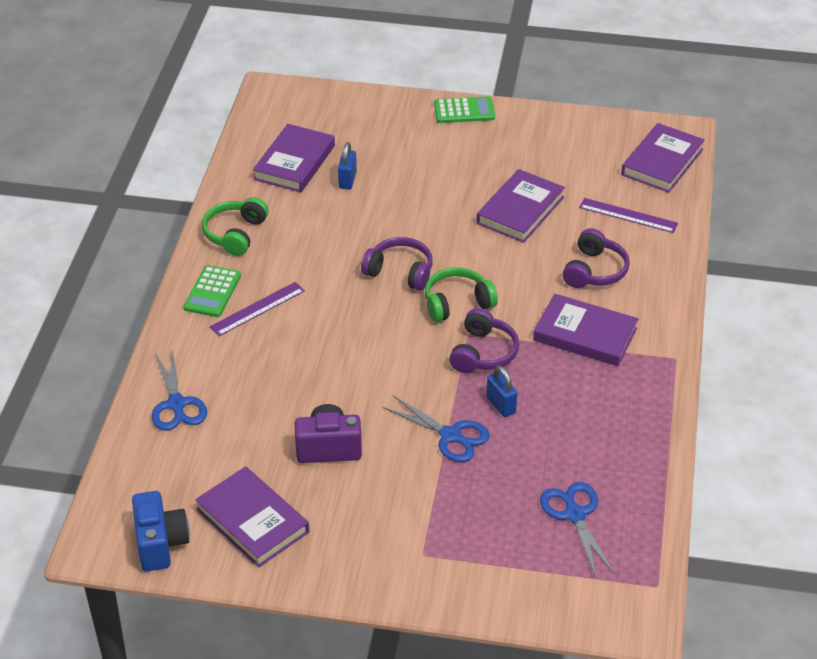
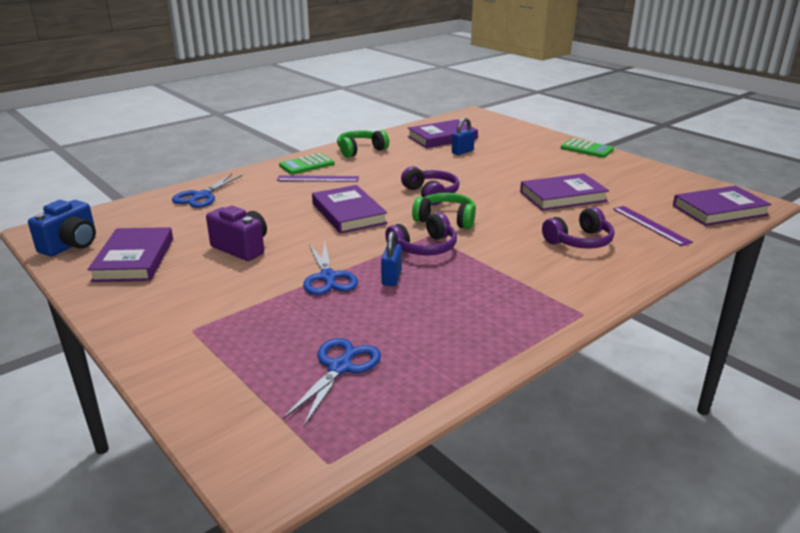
camera: 40 degrees right, 15 degrees down
(585, 334) = (520, 269): purple book -> purple book (348, 213)

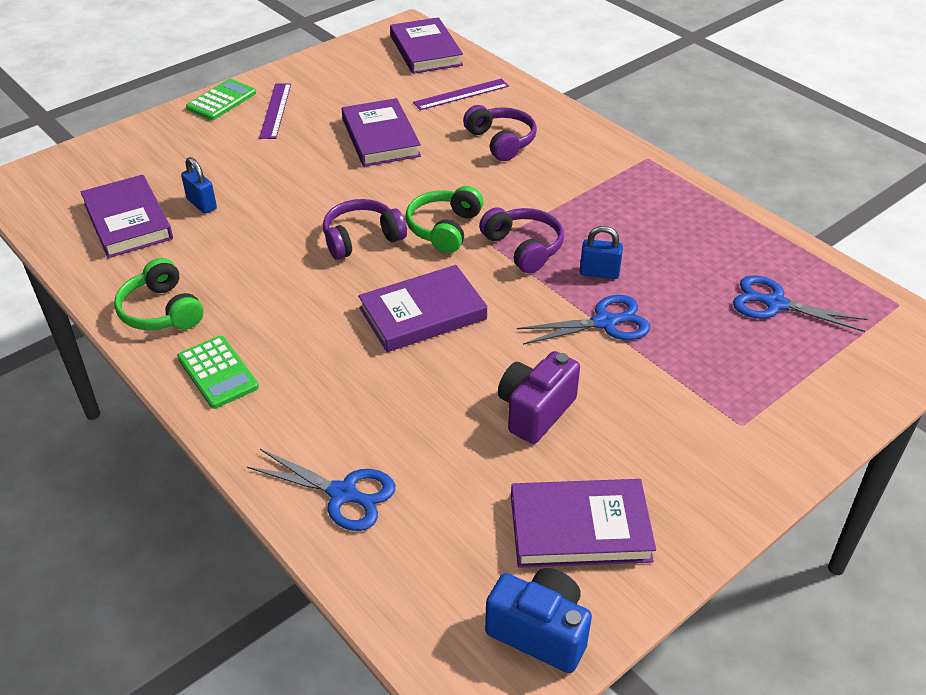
camera: 90 degrees left, 15 degrees up
(318, 179) = (285, 354): purple ruler -> purple ruler (275, 110)

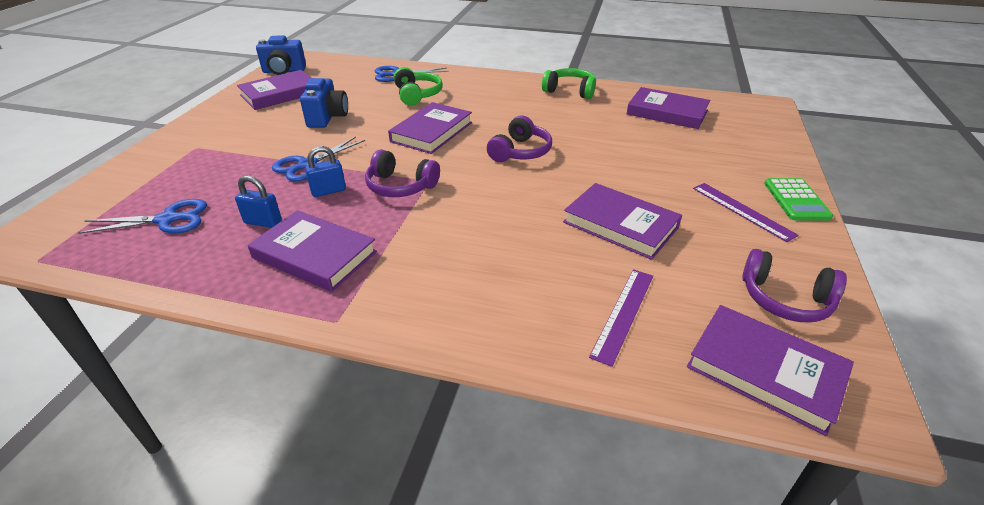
camera: 145 degrees right, 5 degrees down
(202, 204) = (648, 133): blue padlock -> blue padlock (263, 222)
(218, 372) = (505, 84): green calculator -> none
(444, 228) = (473, 177): green headphones -> green headphones (417, 95)
(501, 141) = (511, 270): purple headphones -> purple headphones (785, 299)
(535, 411) = (327, 118): purple camera -> blue camera
(642, 210) = (315, 255): none -> purple book

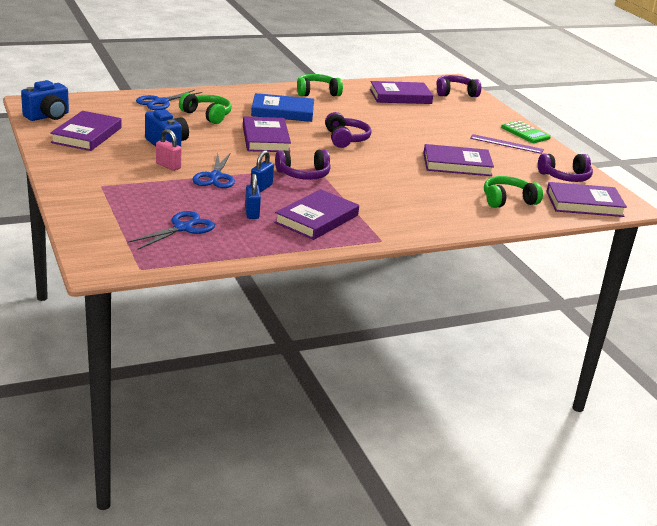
camera: 40 degrees left, 10 degrees down
(263, 222) = (252, 213): blue padlock -> blue padlock turned 75 degrees counterclockwise
(288, 141) = (168, 166): none -> pink padlock
(315, 255) = (316, 219): purple book -> purple book turned 45 degrees counterclockwise
(499, 105) = (282, 112): none -> blue book
(623, 314) = (508, 200): purple ruler -> green headphones
(751, 121) = (455, 93): none -> purple headphones

